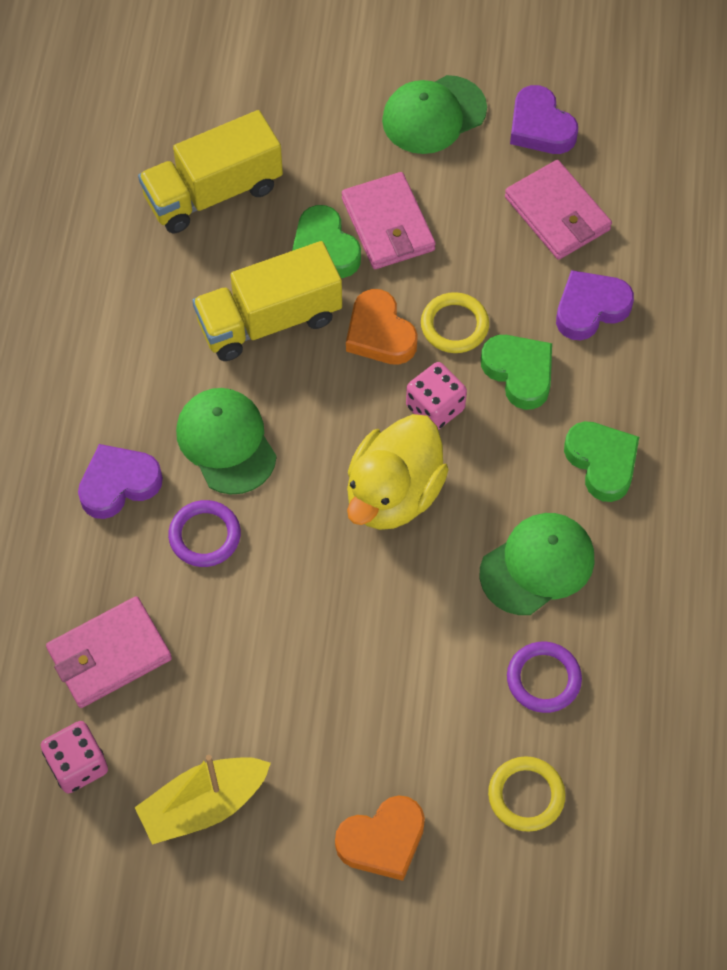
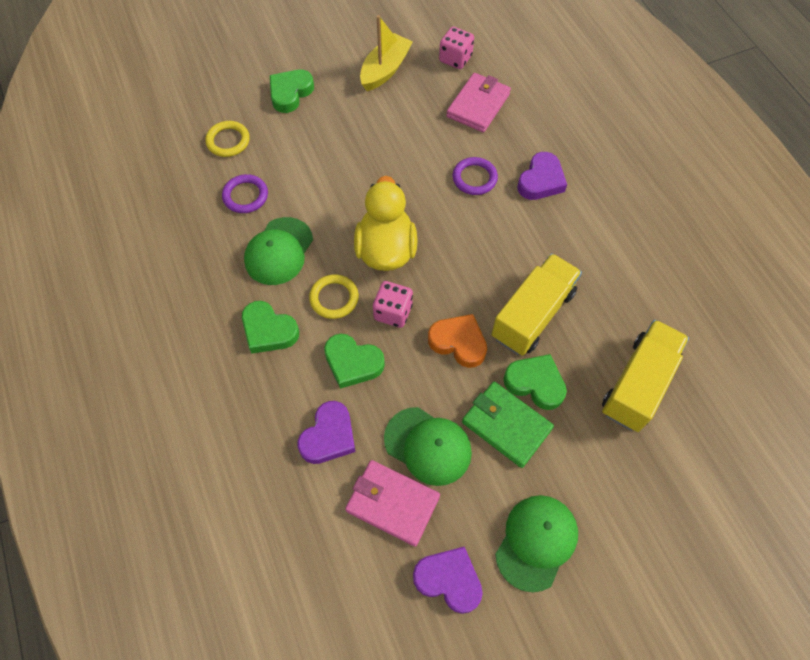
camera: 150 degrees right, 0 degrees up
(226, 442) = (501, 230): green cap -> green cap (428, 446)
(382, 841) = (290, 93): orange heart -> green heart
(388, 225) = (506, 425): pink wallet -> green wallet
(454, 325) = (414, 374): yellow ring -> yellow ring (334, 298)

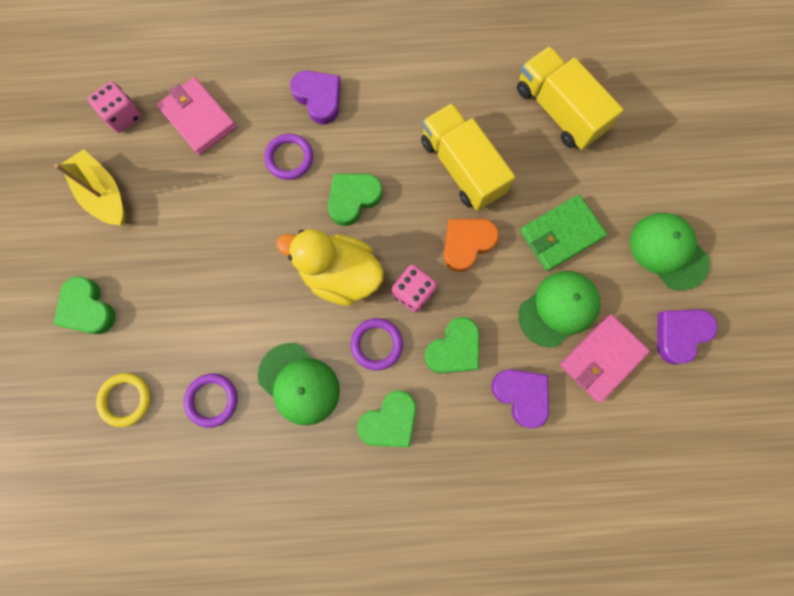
camera: 70 degrees left, 15 degrees up
(334, 298) = (376, 344): yellow ring -> purple ring
(535, 383) = (529, 194): green heart -> green heart (353, 199)

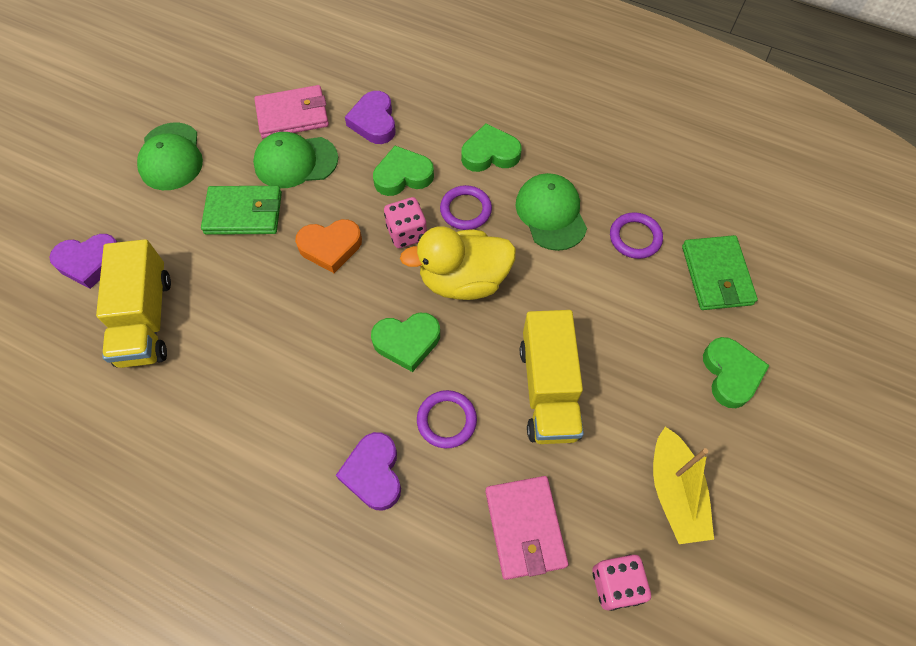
camera: 150 degrees left, 15 degrees down
(126, 399) = (716, 275): yellow ring -> green wallet
(340, 274) = (463, 280): yellow duck -> yellow duck turned 120 degrees clockwise
(462, 167) = (281, 316): yellow truck -> yellow truck (548, 390)
(680, 334) = (220, 102): purple heart -> purple heart (90, 262)

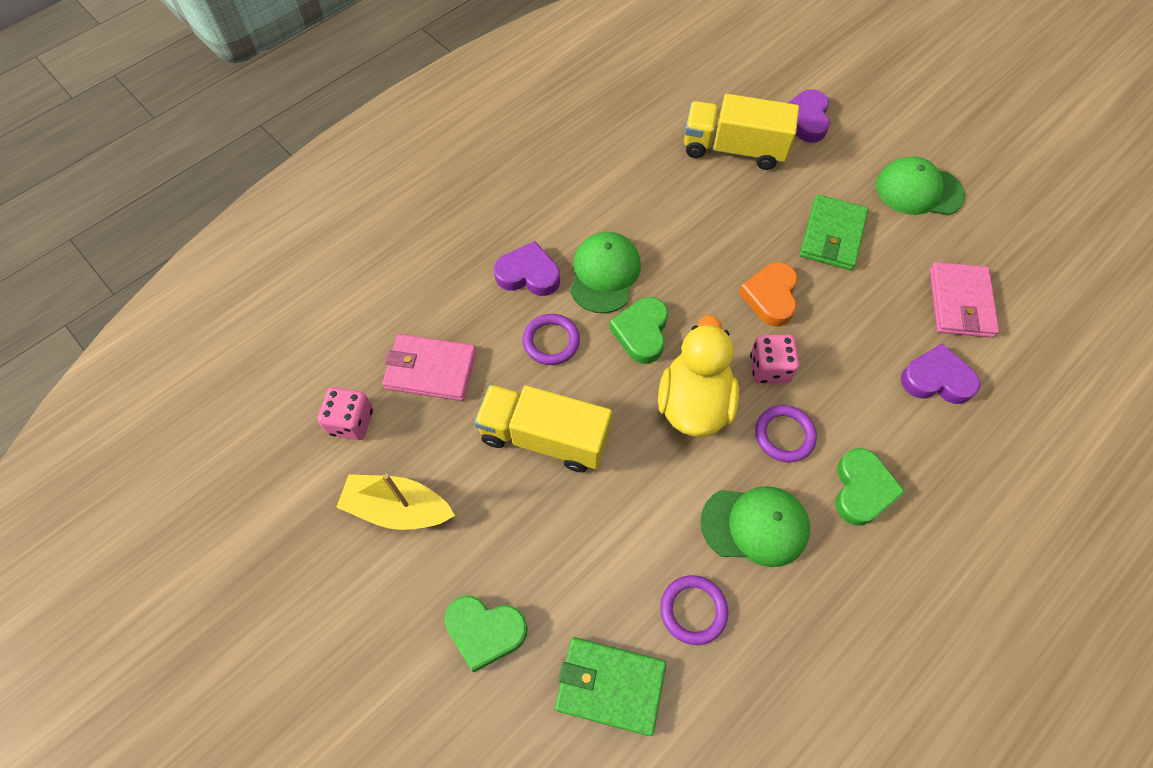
camera: 110 degrees right, 0 degrees up
(295, 162) = (890, 291): green cap -> green cap (604, 274)
(403, 176) = (848, 386): green heart -> none

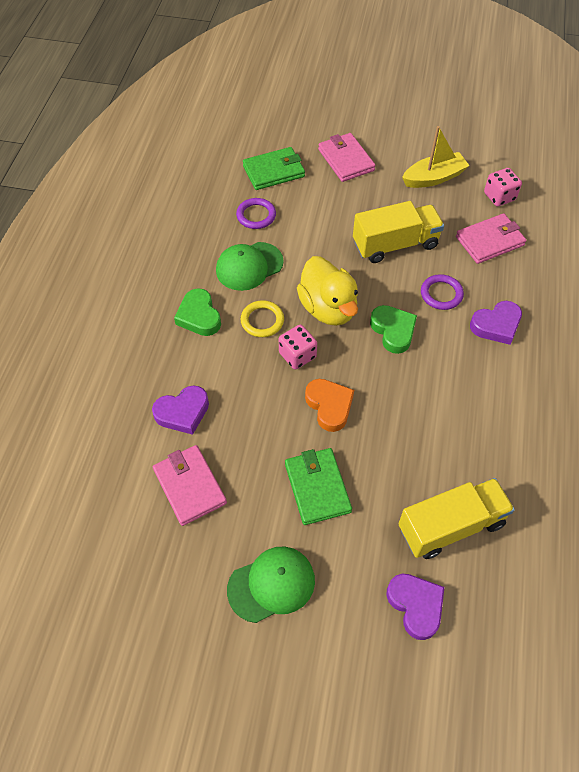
camera: 145 degrees right, 5 degrees down
(485, 631) = (346, 160): green heart -> pink wallet
(604, 274) = (450, 355): green cap -> none
(784, 435) = (262, 321): purple ring -> yellow ring

